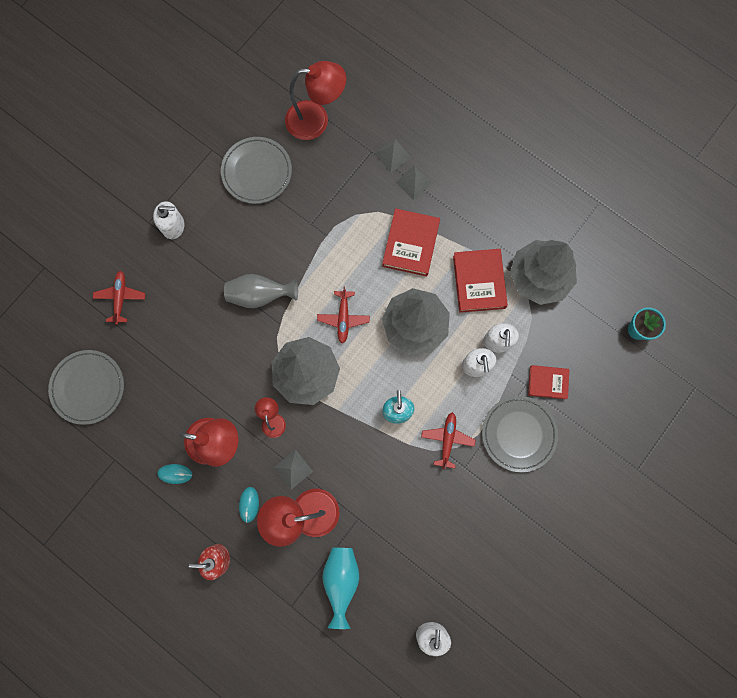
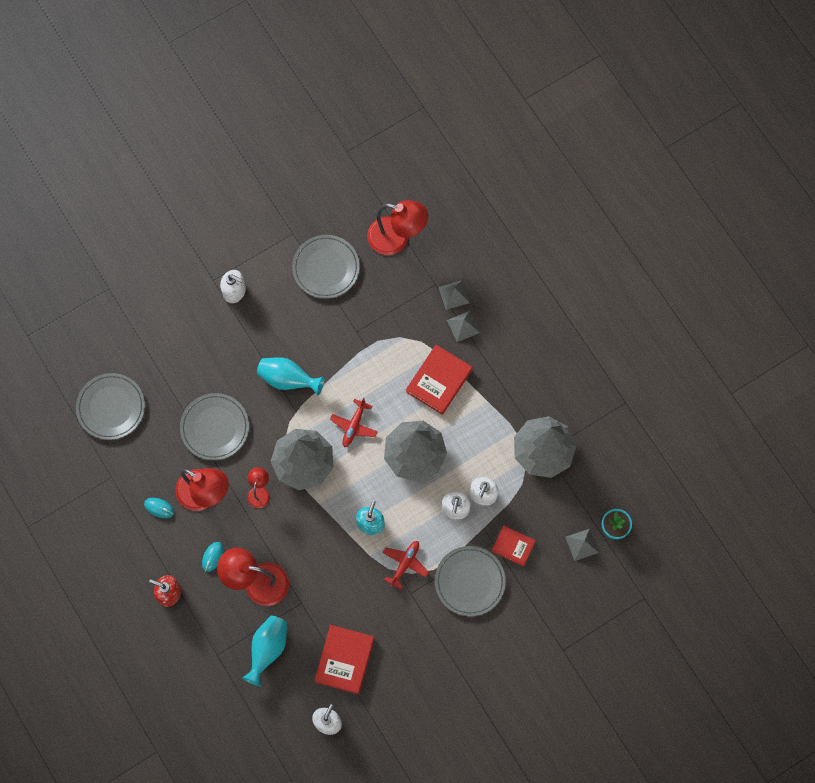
camera: 20 degrees right, 5 degrees down
(120, 298) = (166, 339): red plane -> none
(203, 370) = (215, 427): none -> grey plate
(260, 295) = (288, 379): grey vase -> turquoise vase
(293, 469) = (261, 541): grey pyramid -> grey pyramid (582, 544)
(479, 282) = (487, 436): red book -> red book (344, 660)

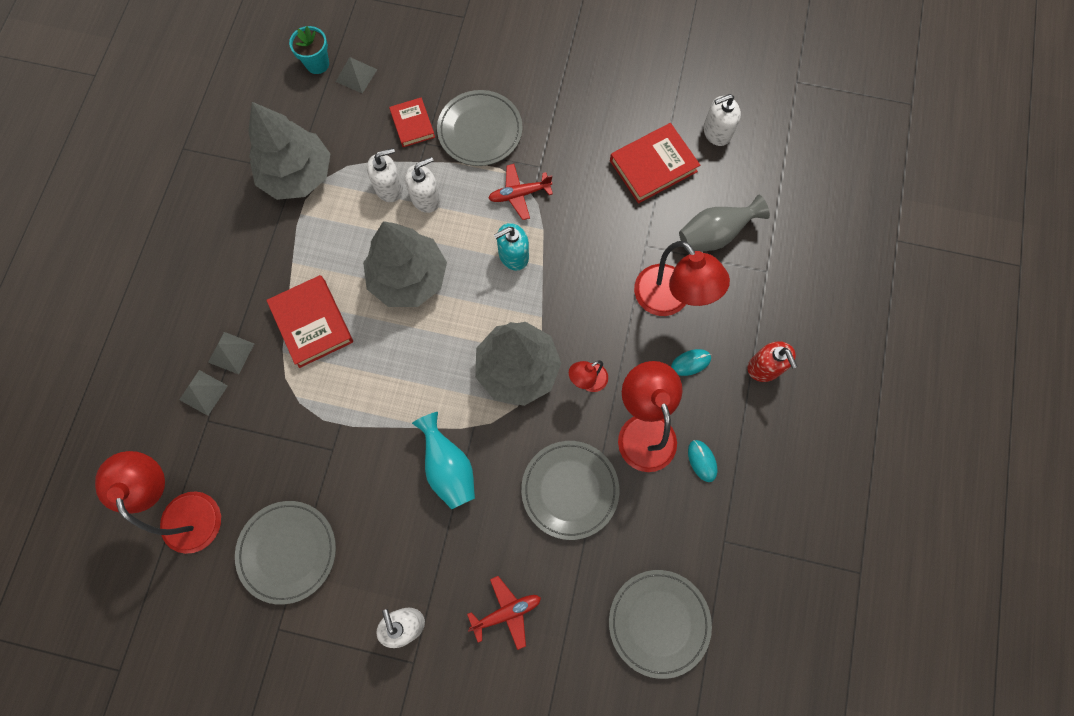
camera: 135 degrees left, 0 degrees up
(268, 649) = (714, 235): turquoise vase -> grey vase
(354, 426) = (434, 358): red plane -> red plane (506, 612)
(439, 381) = (312, 323): red book -> red book turned 75 degrees clockwise

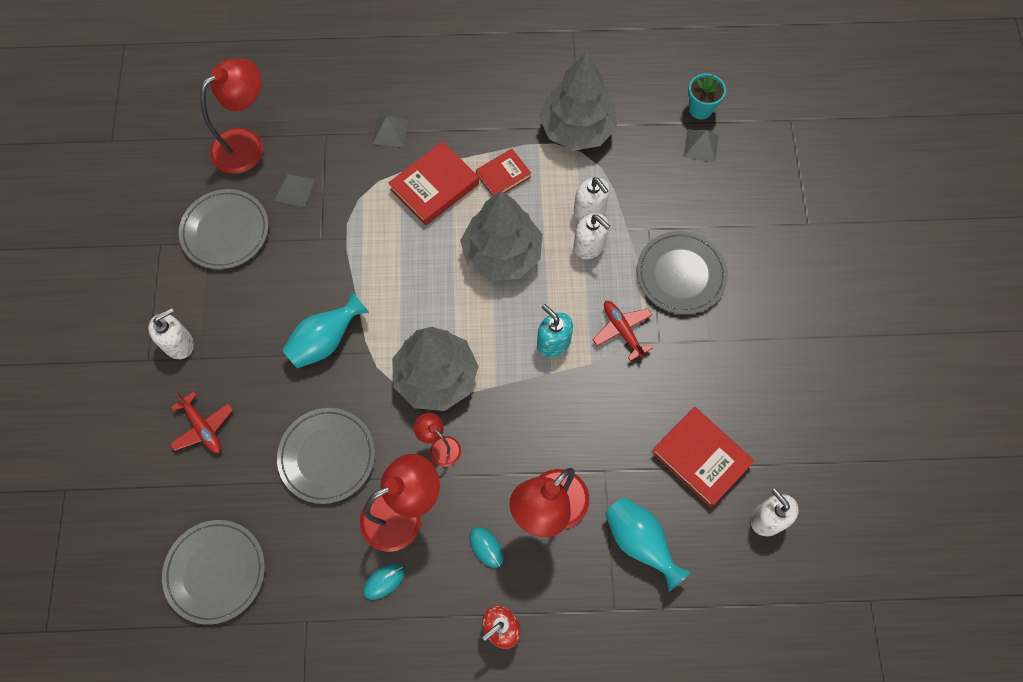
camera: 75 degrees right, 5 degrees down
(203, 392) = (349, 123): grey pyramid -> grey pyramid (294, 189)
(412, 124) = (665, 211): red book -> red book (503, 175)
(714, 235) = (640, 542): grey vase -> turquoise vase

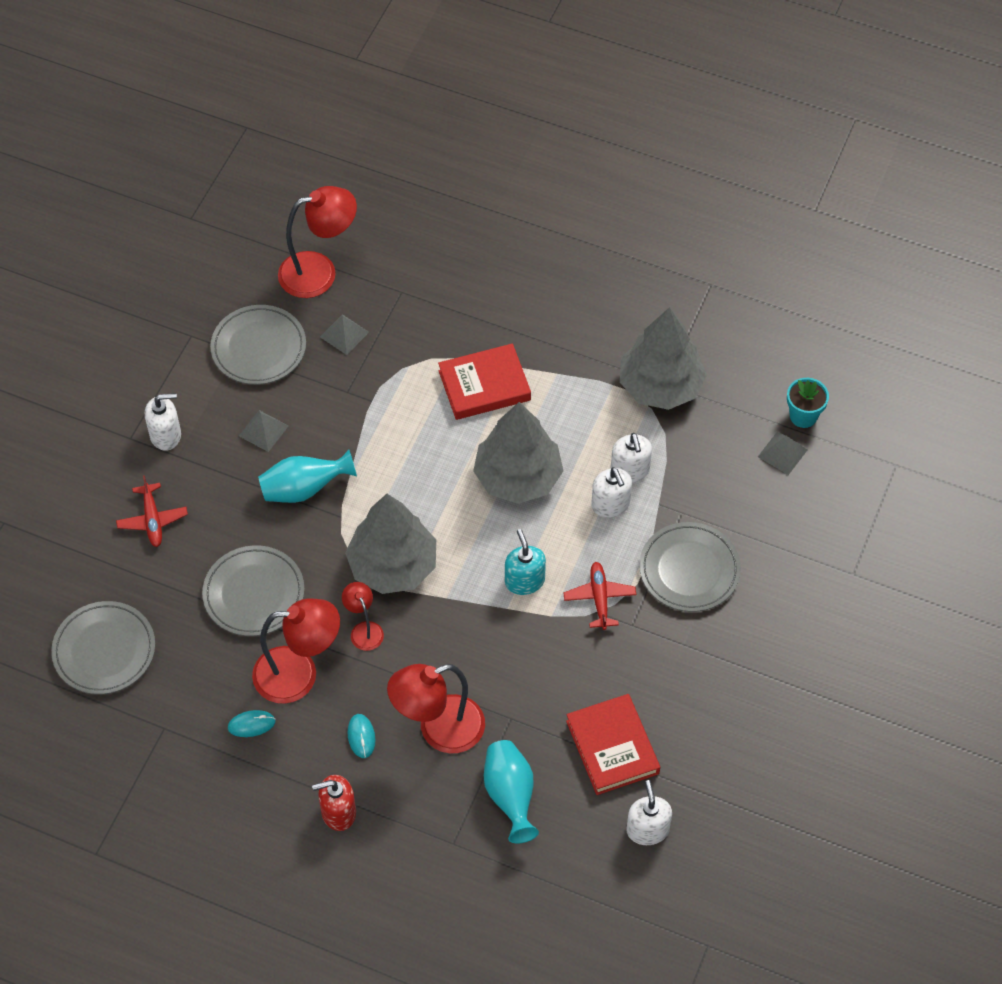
camera: 25 degrees right, 10 degrees down
(390, 132) = (467, 315): grey pyramid -> grey pyramid (263, 430)
(503, 175) = (559, 402): red book -> none

